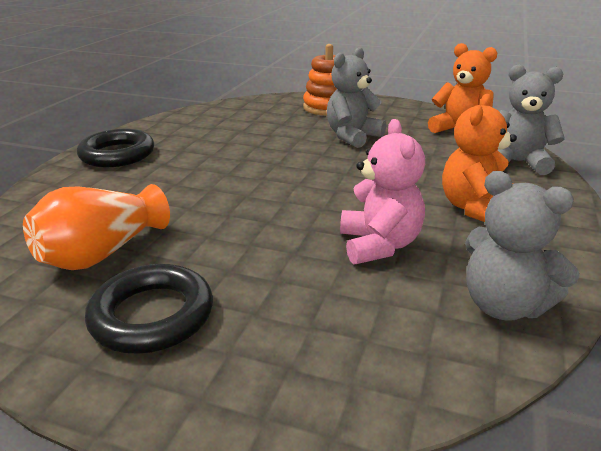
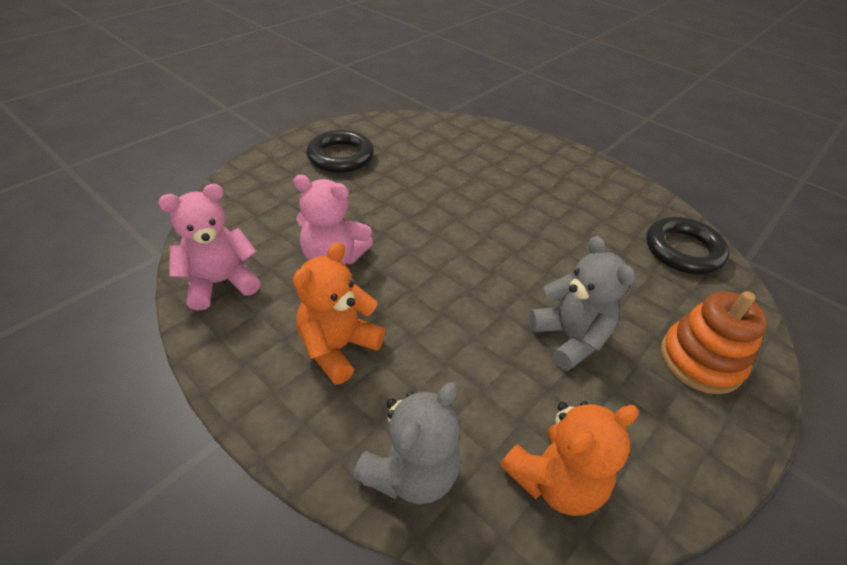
camera: 110 degrees right, 15 degrees up
(102, 253) = (415, 150): orange vase -> none
(117, 154) = (576, 172): black ring -> black ring (683, 250)
(475, 208) = (338, 347): orange teddy bear -> orange teddy bear turned 105 degrees counterclockwise
(504, 305) = (220, 282): grey teddy bear -> pink teddy bear

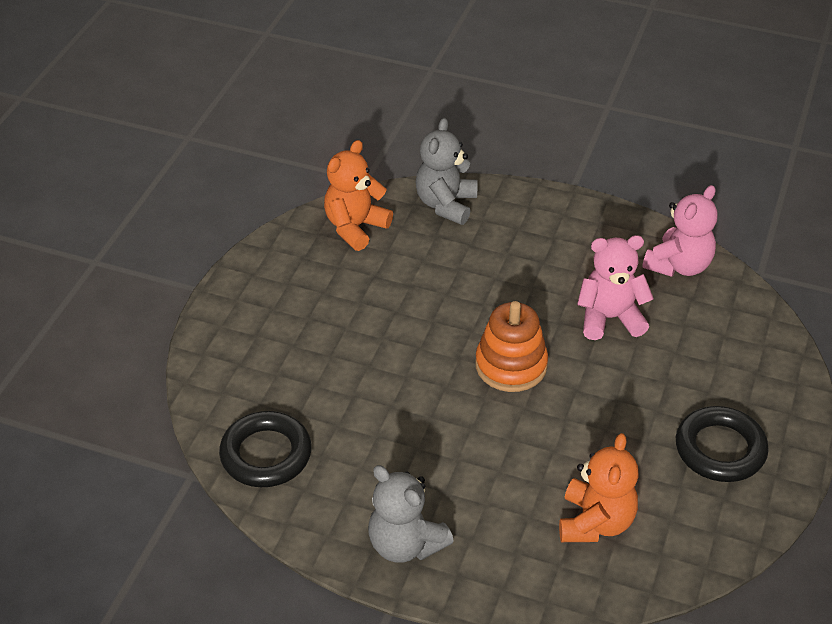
camera: 160 degrees right, 0 degrees up
(338, 347) = (544, 252): orange teddy bear -> orange teddy bear (595, 522)
(570, 338) = (368, 318): grey teddy bear -> grey teddy bear (405, 544)
(700, 360) = (254, 336): orange stacking toy -> orange stacking toy (511, 365)

